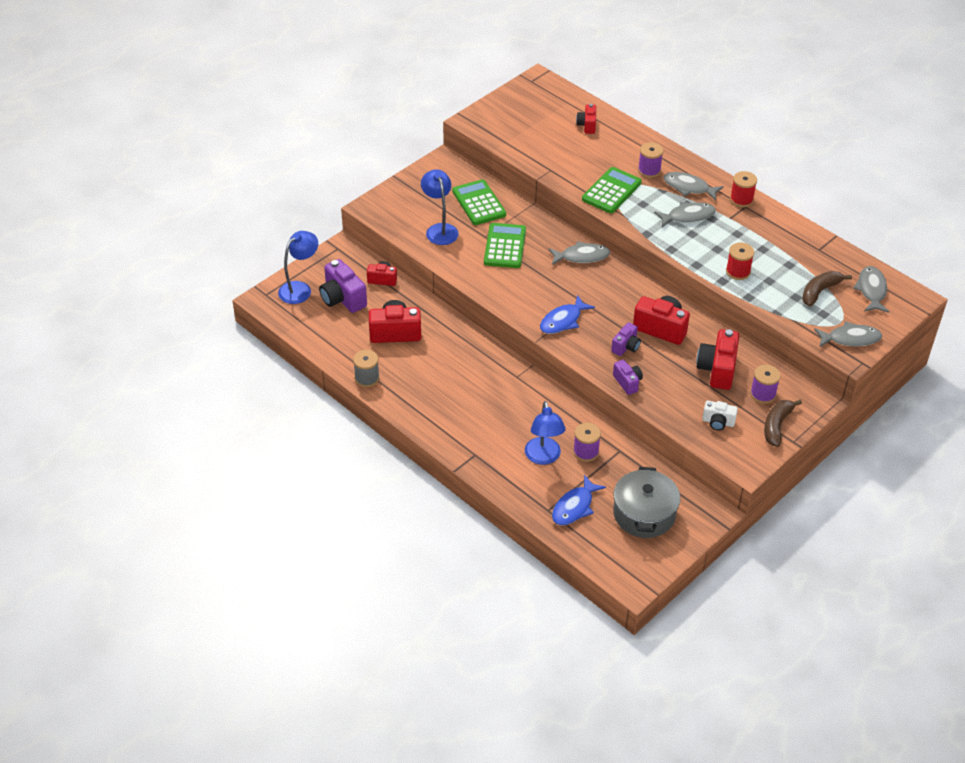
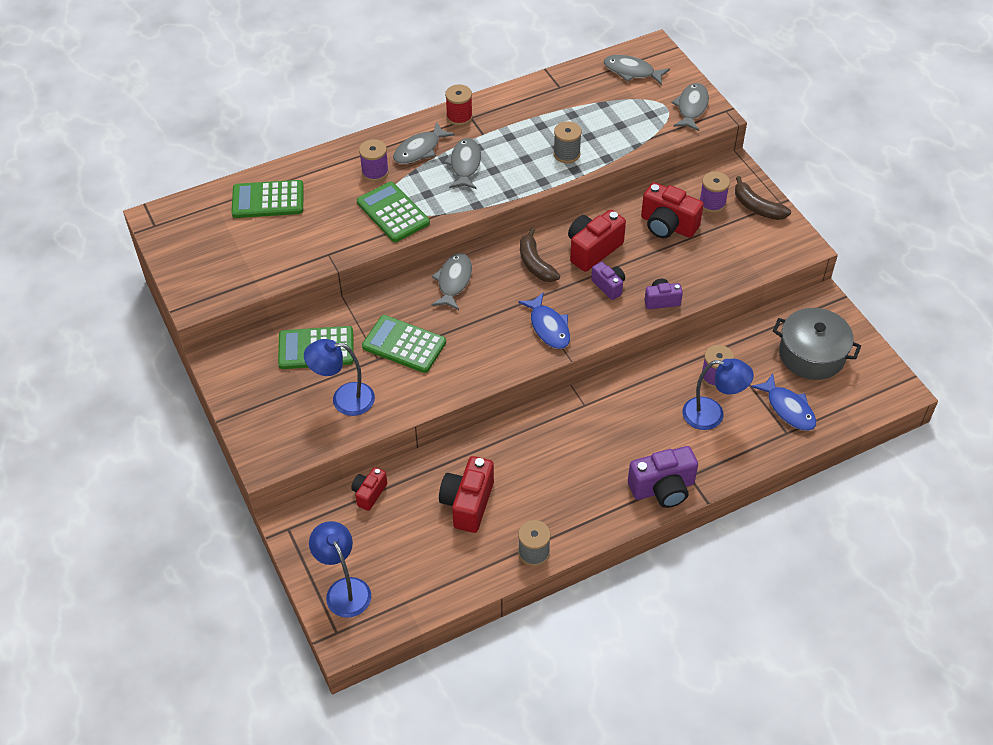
camera: 70 degrees left, 5 degrees up
(342, 298) = (384, 545): purple camera -> purple camera (663, 488)
(587, 125) = (268, 200): red camera -> green calculator
(718, 422) = (739, 248): white camera -> none
(738, 272) = (566, 154): red spool -> grey spool
(819, 291) = (619, 106): brown banana -> brown banana (535, 264)

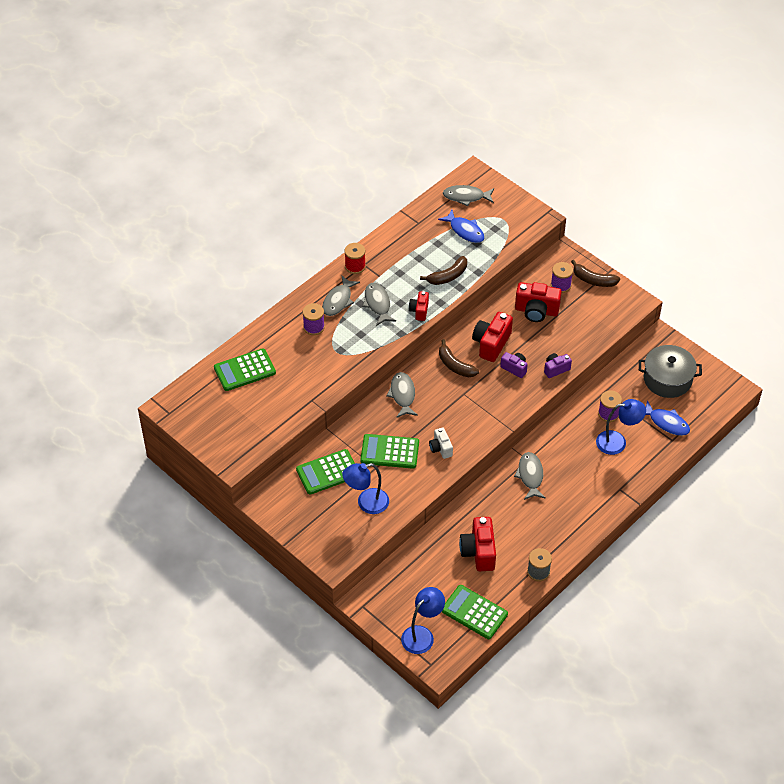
camera: 20 degrees left, 0 degrees up
(344, 589) = (422, 635): blue lamp -> blue lamp turned 90 degrees clockwise
(369, 493) = (407, 565): red camera -> red camera (419, 311)
(393, 213) = (343, 355): green calculator -> green calculator (474, 612)
(469, 358) = (440, 448): none -> white camera
(548, 327) = (486, 410): blue fish -> blue fish (465, 231)
(566, 154) = (448, 276): grey spool -> brown banana
(663, 488) = (605, 503): purple camera -> none
(691, 107) = (522, 215): grey fish -> grey fish (530, 475)

